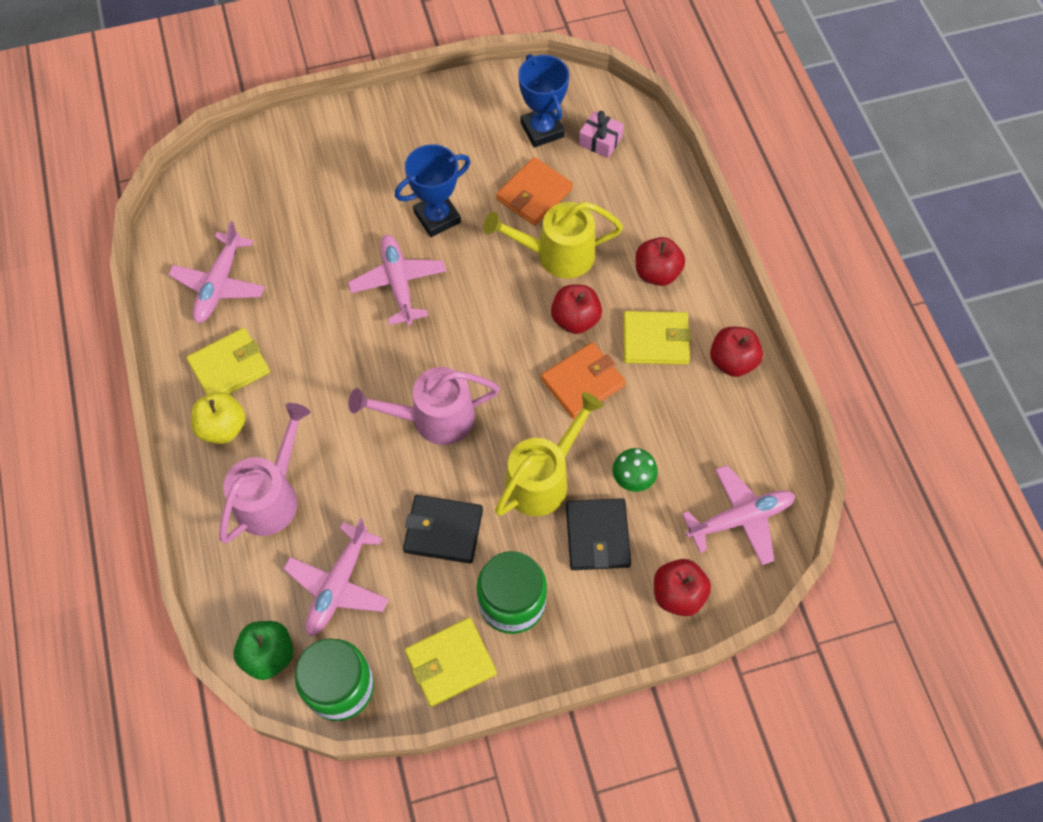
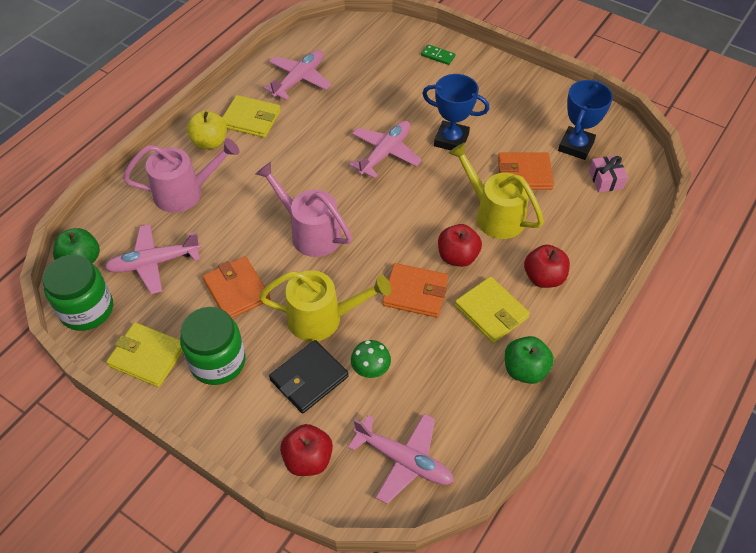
camera: 50 degrees right, 10 degrees down
(219, 284) = (299, 80): pink plane -> pink plane turned 150 degrees clockwise
(318, 143) = (438, 56): none -> green domino
(443, 530) = (237, 290): black wallet -> orange wallet
(732, 361) = (525, 370): red apple -> green apple

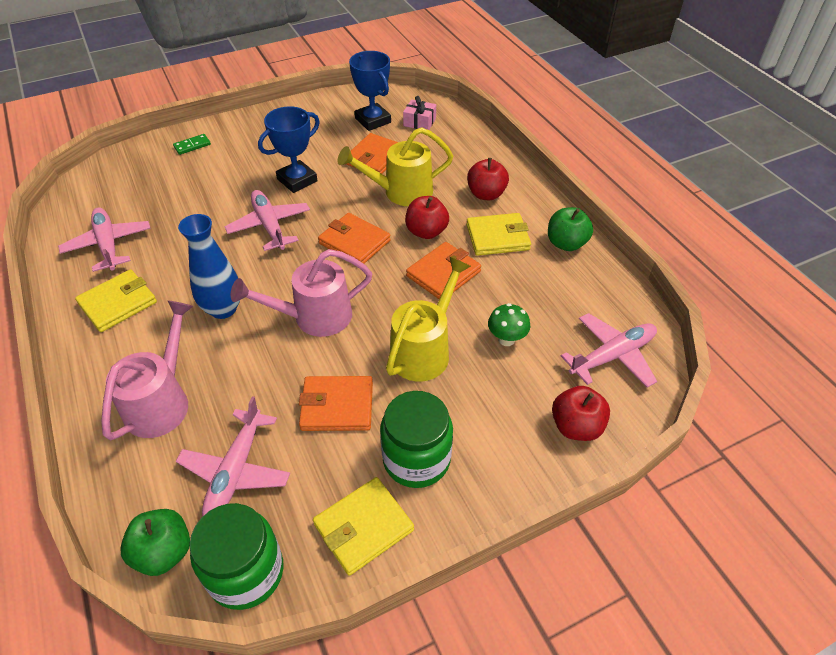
camera: 60 degrees left, 5 degrees down
(210, 142) = (112, 351): yellow apple -> none
(283, 176) = (223, 309): none -> blue vase
(309, 378) = (486, 389): black wallet -> none
(407, 215) = (354, 242): none -> orange wallet

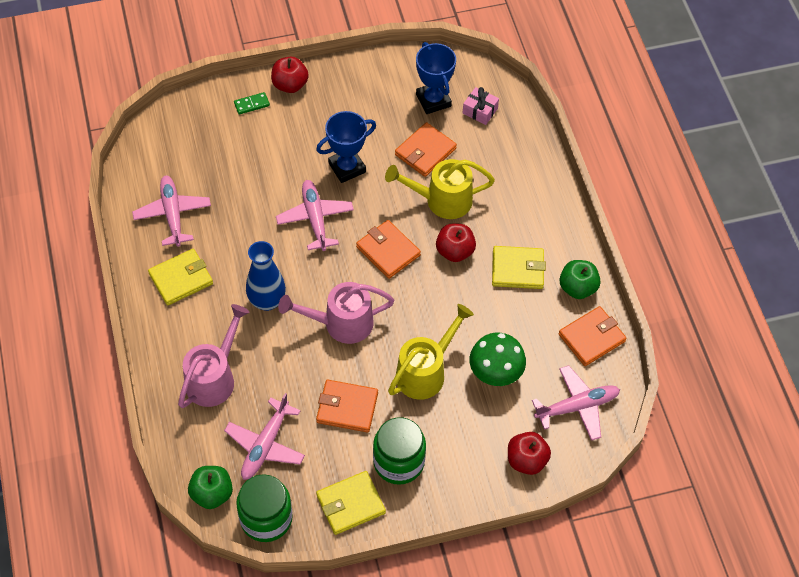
camera: 10 degrees right, 10 degrees up
(443, 274) = (459, 300): orange wallet -> orange wallet (591, 338)
(486, 194) = (521, 217): red apple -> red apple (290, 85)
(506, 339) = (495, 375): green mushroom -> green mushroom, size x1.61

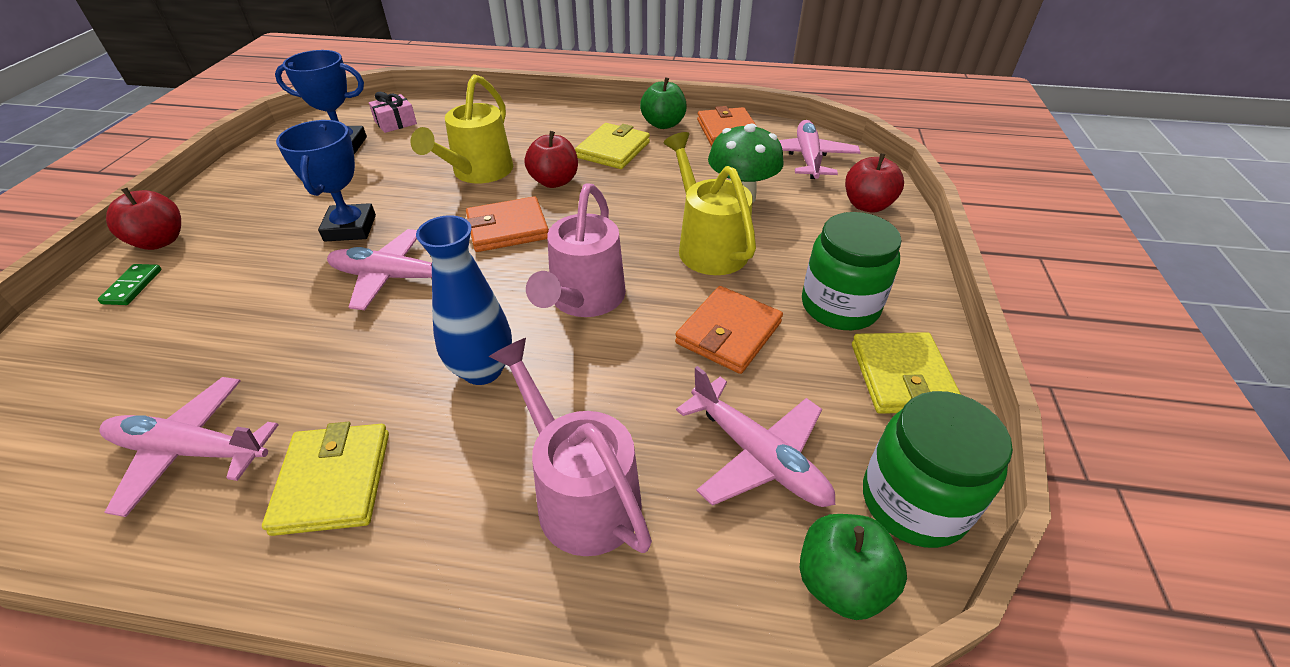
camera: 65 degrees left, 15 degrees down
(425, 152) = (402, 166): orange wallet -> none

